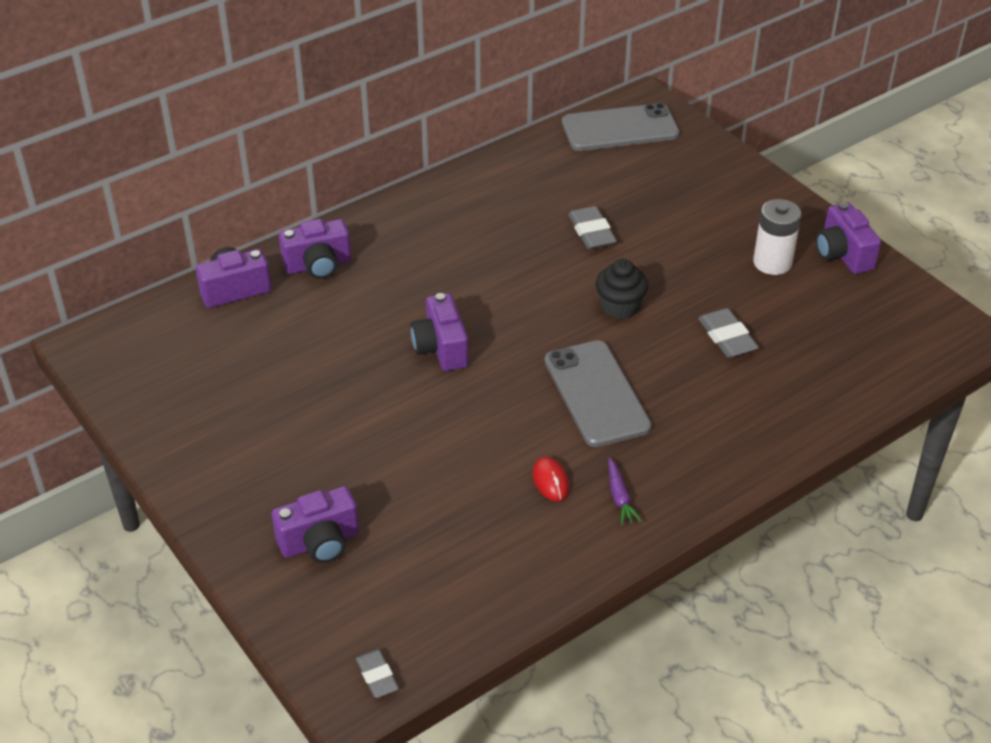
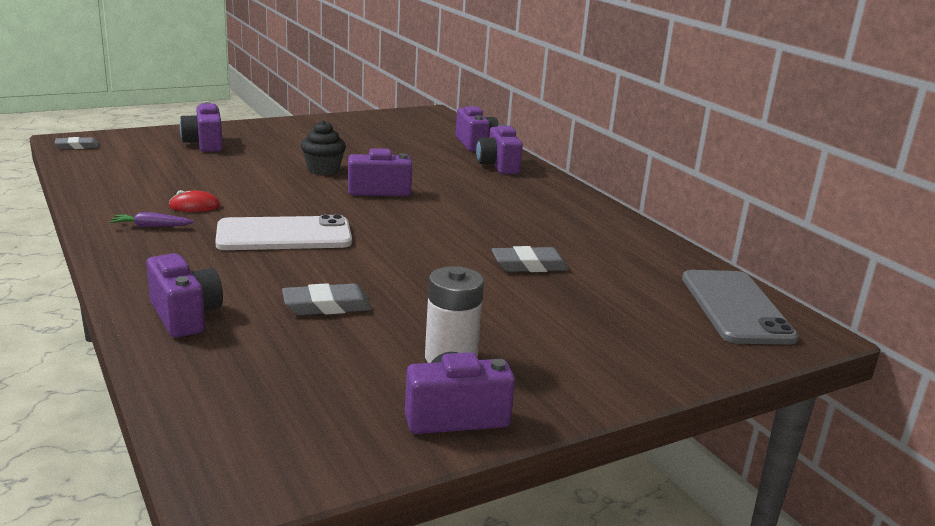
camera: 95 degrees right, 20 degrees down
(596, 394) = (284, 235): grey phone -> white phone
(620, 306) = (402, 261): black cupcake -> black cupcake (323, 170)
(786, 413) = (185, 315): none -> purple camera

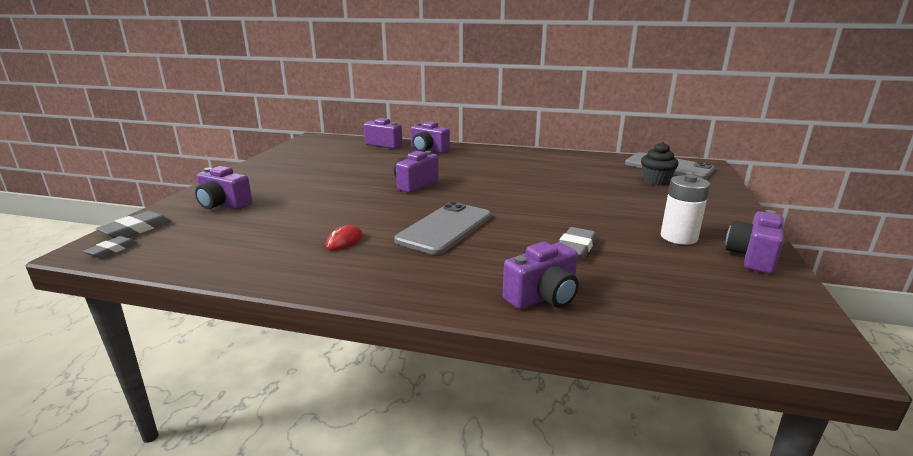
camera: 45 degrees left, 0 degrees up
(151, 226) = (357, 266): purple carrot -> none
(185, 315) = (543, 297): purple camera -> purple camera turned 135 degrees clockwise
(284, 235) = (445, 228): white phone -> grey phone
(323, 170) = (351, 187): black cupcake -> black cupcake (656, 181)
(529, 265) = (576, 185): grey eraser -> grey eraser (136, 229)

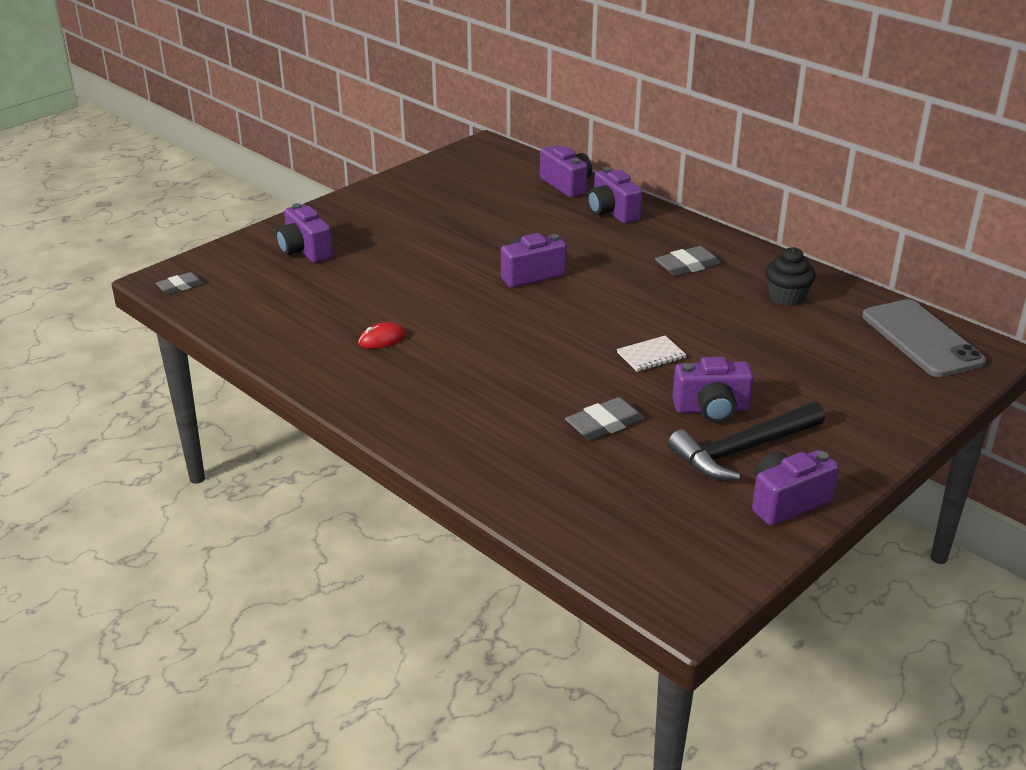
camera: 30 degrees right, 10 degrees up
(136, 229) = (210, 264): grey eraser -> grey eraser (687, 265)
(445, 228) = (496, 353): grey phone -> none
(543, 297) = (500, 465): purple camera -> purple camera (711, 409)
(547, 205) = (651, 355): none -> white notebook
(656, 181) = (856, 359): black cupcake -> black cupcake (786, 297)
(678, 237) = (743, 450): white battery -> black hammer

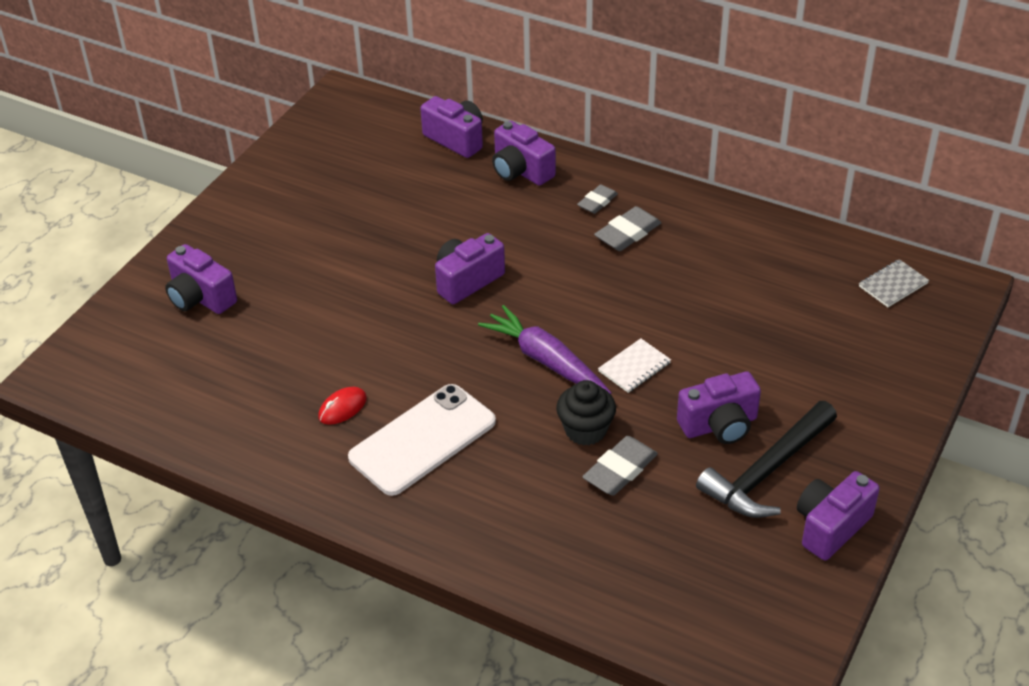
camera: 15 degrees left, 10 degrees up
(180, 286) = (78, 381): grey eraser -> grey eraser (597, 202)
(439, 372) = (422, 440): none -> white phone
(573, 337) = (545, 360): none -> purple carrot
(786, 297) = (744, 257): black cupcake -> black cupcake (585, 430)
(921, 339) = (893, 285): grey phone -> grey notebook

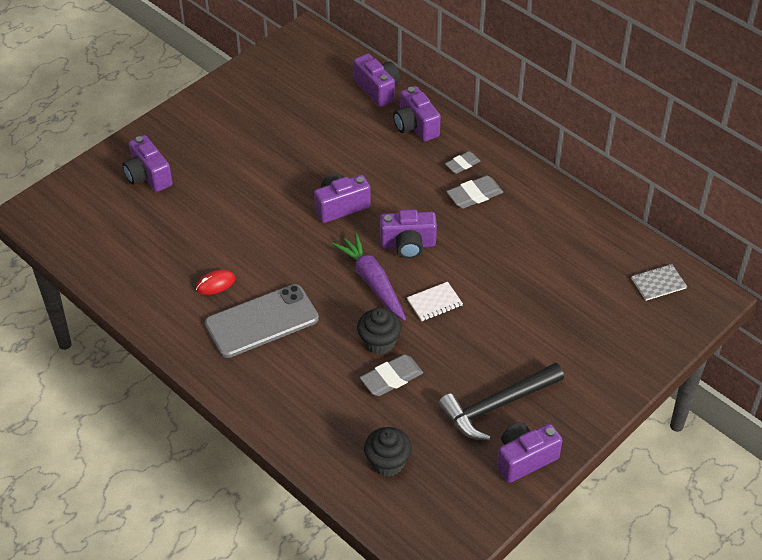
camera: 15 degrees right, 5 degrees up
(422, 440) = (262, 321): white phone -> grey phone
(661, 575) = (387, 462): none -> black cupcake
(719, 425) = (477, 362): purple camera -> purple camera (408, 245)

